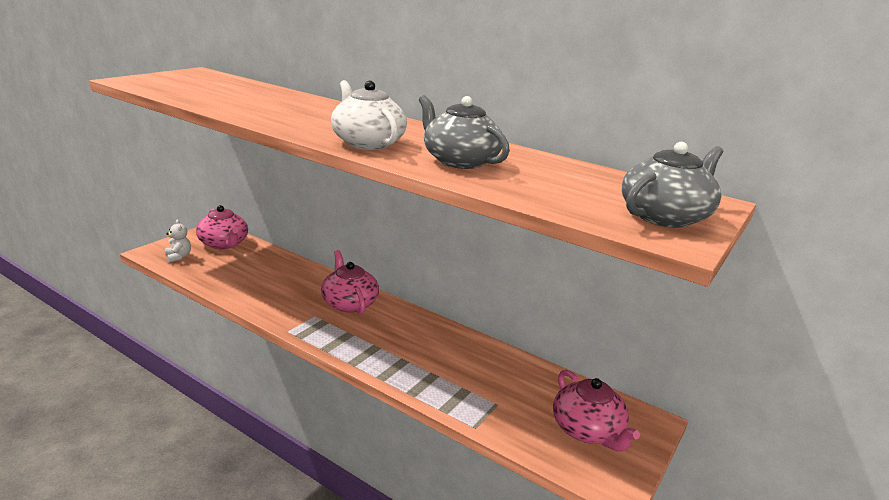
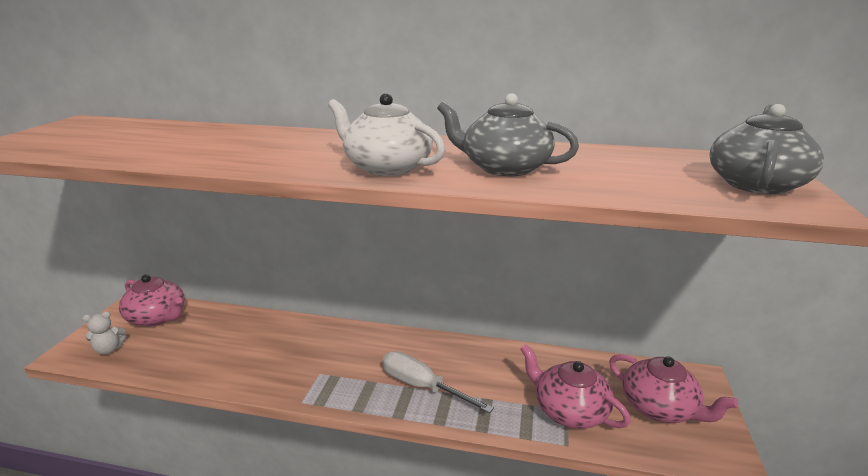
camera: 20 degrees left, 0 degrees up
(178, 257) = (109, 349): white teddy bear -> white teddy bear turned 120 degrees clockwise
(349, 303) = (346, 346): pink teapot -> pink teapot (569, 410)
(388, 349) = (422, 387): none -> white screwdriver

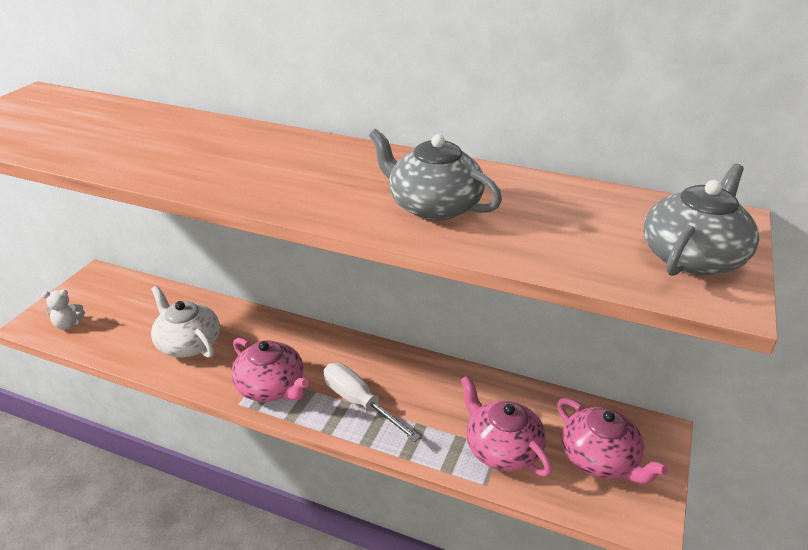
camera: 10 degrees right, 10 degrees up
(157, 317) = (116, 293): pink teapot -> pink teapot (271, 387)
(386, 167) = (313, 195): white teapot -> white teapot (188, 343)

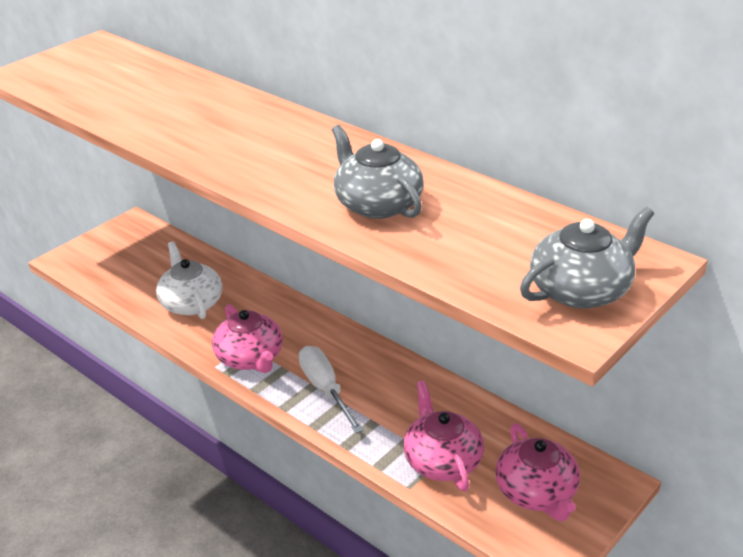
camera: 20 degrees right, 0 degrees up
(68, 324) = (93, 265): white teddy bear -> none

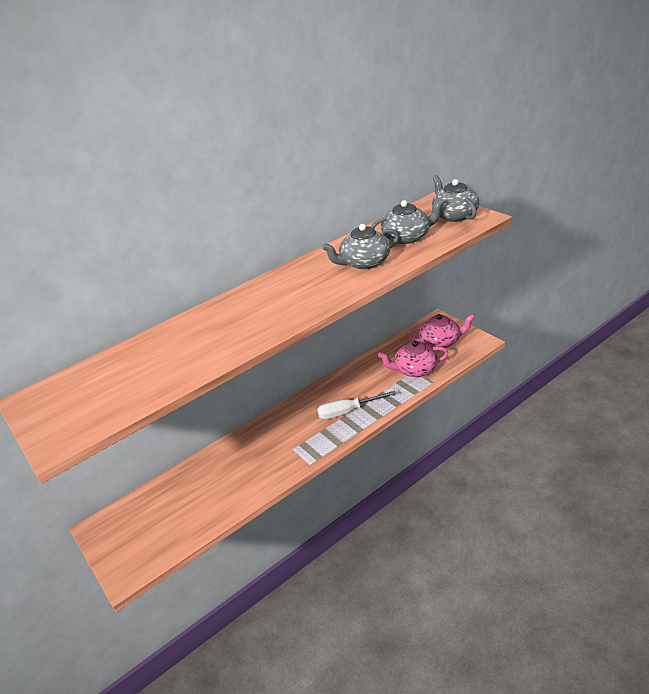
camera: 75 degrees left, 0 degrees up
(191, 303) = (232, 480): white teapot -> none
(250, 358) = (306, 446): pink teapot -> none
(475, 239) = (407, 237): none -> grey teapot

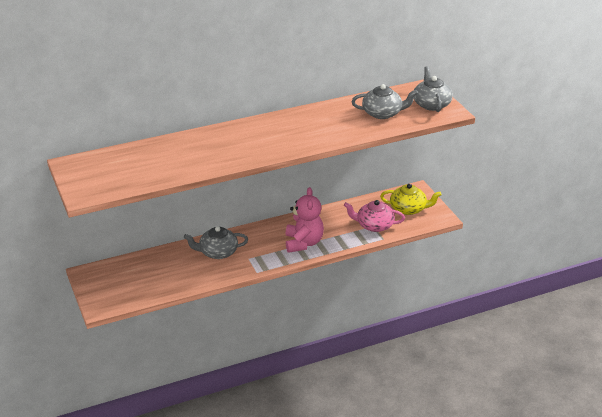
camera: 10 degrees right, 0 degrees up
(348, 411) = (303, 243): white screwdriver -> pink teddy bear
(364, 262) = (338, 126): grey teapot -> grey teapot (217, 252)
(441, 342) = (408, 209): pink teapot -> yellow teapot

